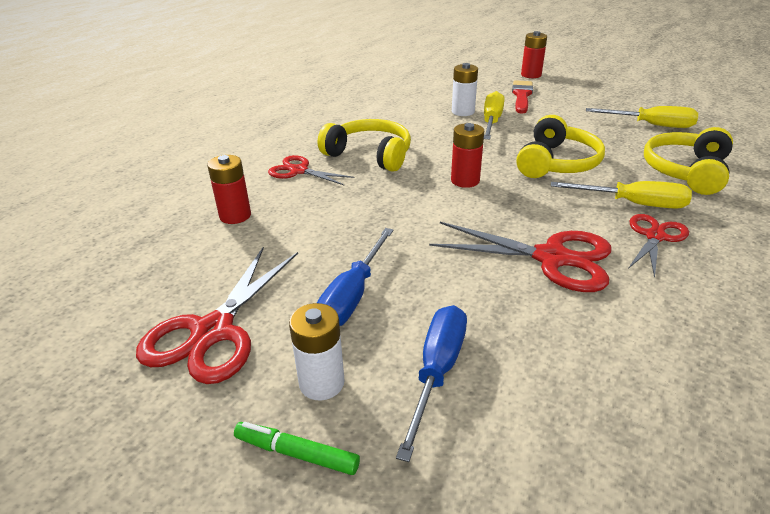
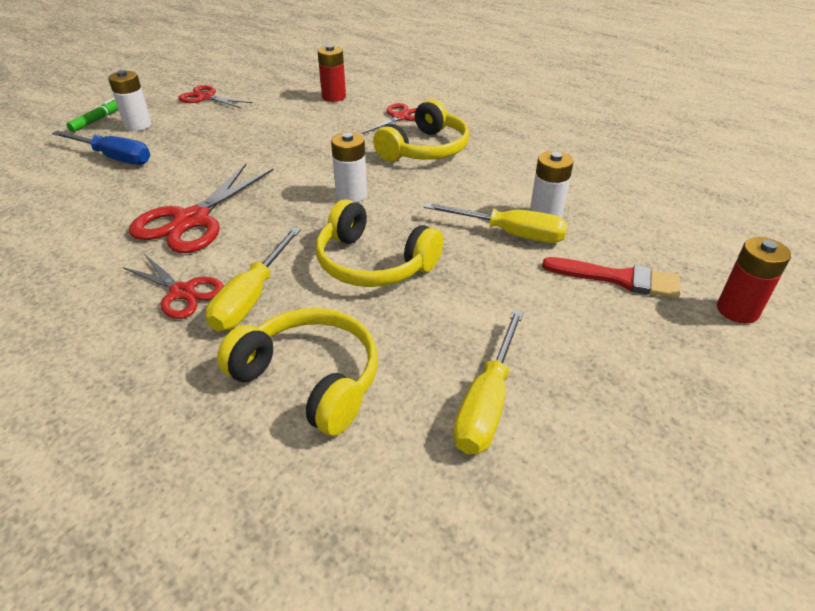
camera: 95 degrees right, 5 degrees up
(213, 331) = (206, 97): red scissors -> red scissors, size x0.61
(352, 295) = (208, 135): blue screwdriver -> none
(465, 180) = (351, 195): red battery -> white battery

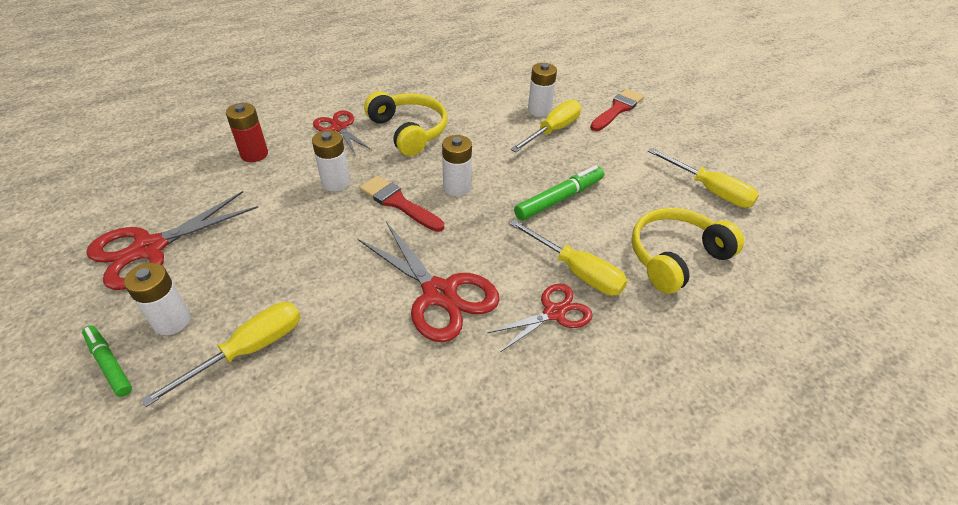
camera: 70 degrees left, 5 degrees up
(114, 157) = (248, 350): blue screwdriver -> yellow screwdriver
(206, 97) = (149, 248): red scissors -> red scissors, size x1.63
(308, 171) = (399, 203): none -> red brush
(319, 137) = (336, 182): none -> white battery
(373, 263) = (559, 199): yellow headphones -> green marker
(737, 310) = (657, 86): red battery -> none

